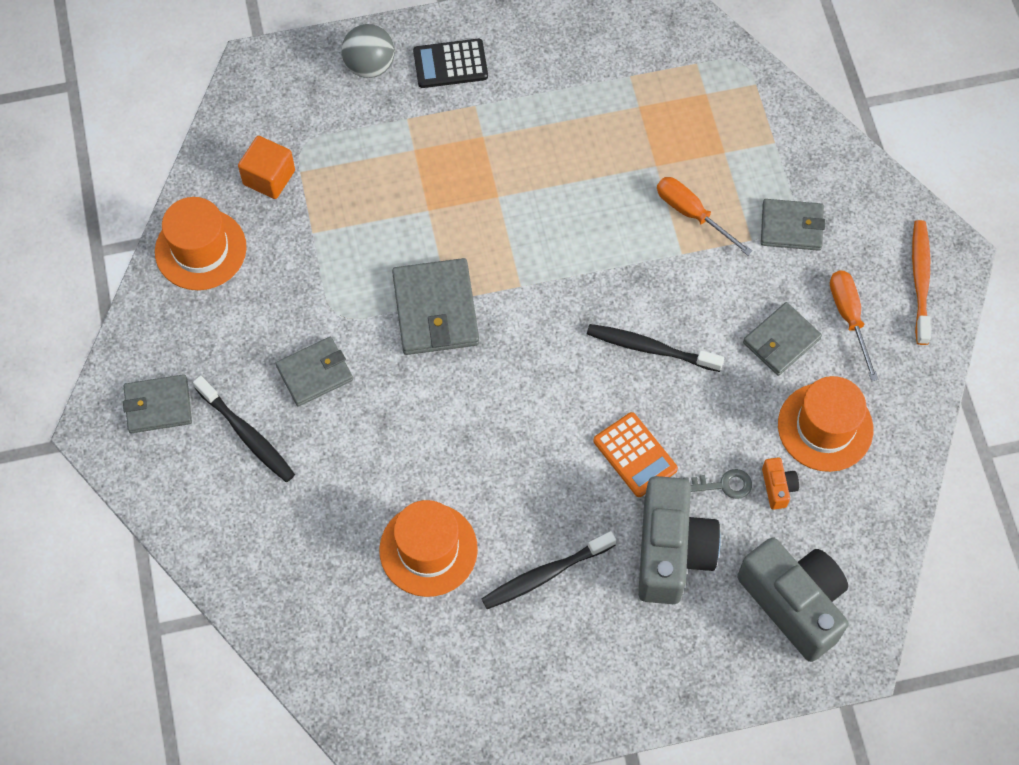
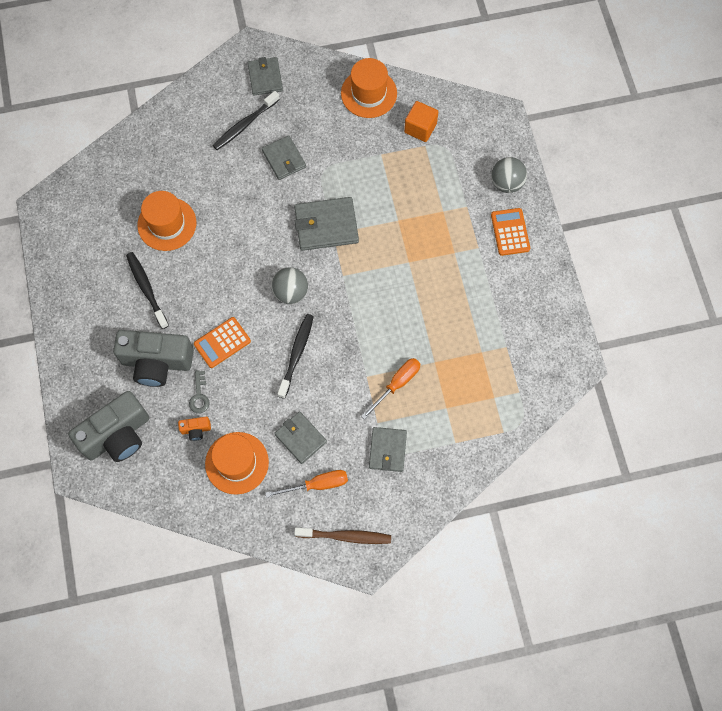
camera: 90 degrees right, 5 degrees up
(450, 64) = (510, 232): black calculator -> orange calculator
(549, 358) = (290, 292): none -> grey ball
(920, 280) = (345, 536): orange toothbrush -> brown toothbrush

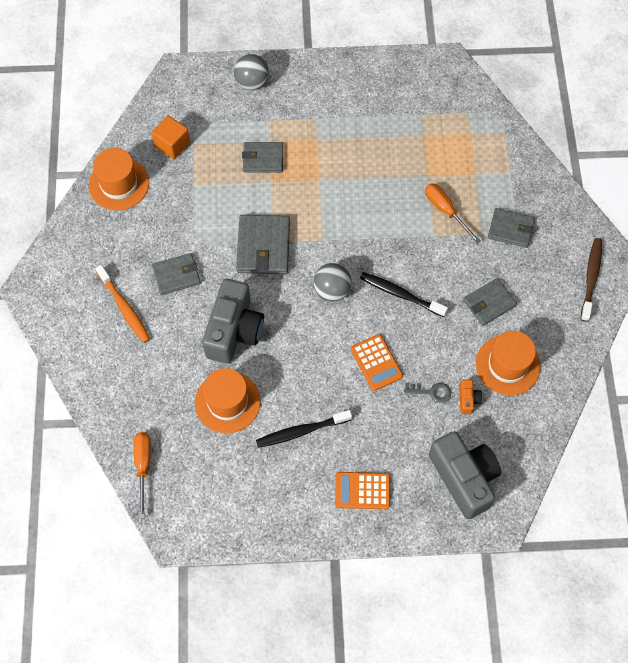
camera: 80 degrees left, 5 degrees down
(157, 362) = (388, 430): grey camera -> grey camera (234, 331)
(245, 125) = (124, 308): black toothbrush -> orange toothbrush
(265, 78) = (71, 280): grey wallet -> grey wallet (263, 159)
(317, 484) = (538, 295): orange screwdriver -> orange screwdriver (143, 466)
(510, 232) = (305, 89): orange calculator -> orange calculator (362, 491)

